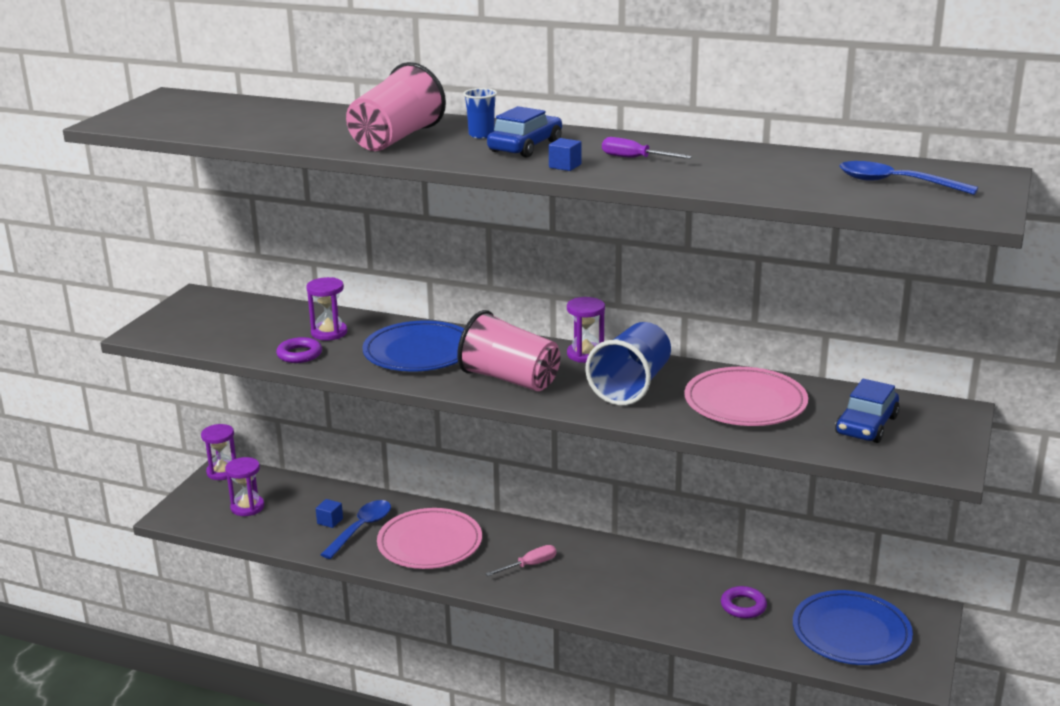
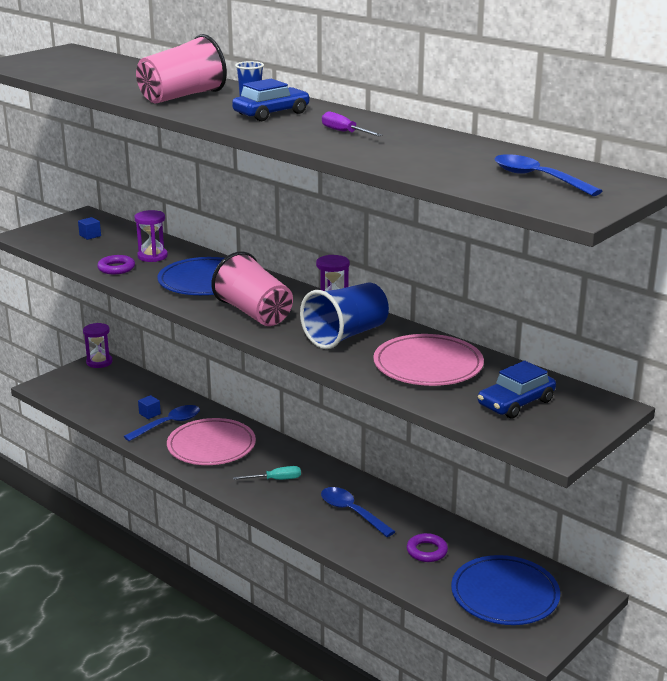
camera: 20 degrees right, 0 degrees up
(247, 507) = (98, 391): purple hourglass -> none
(529, 565) = (276, 480): pink screwdriver -> turquoise screwdriver
(565, 166) = (281, 131): blue cube -> blue cube (90, 235)
(636, 582) = (351, 512): none -> blue spoon

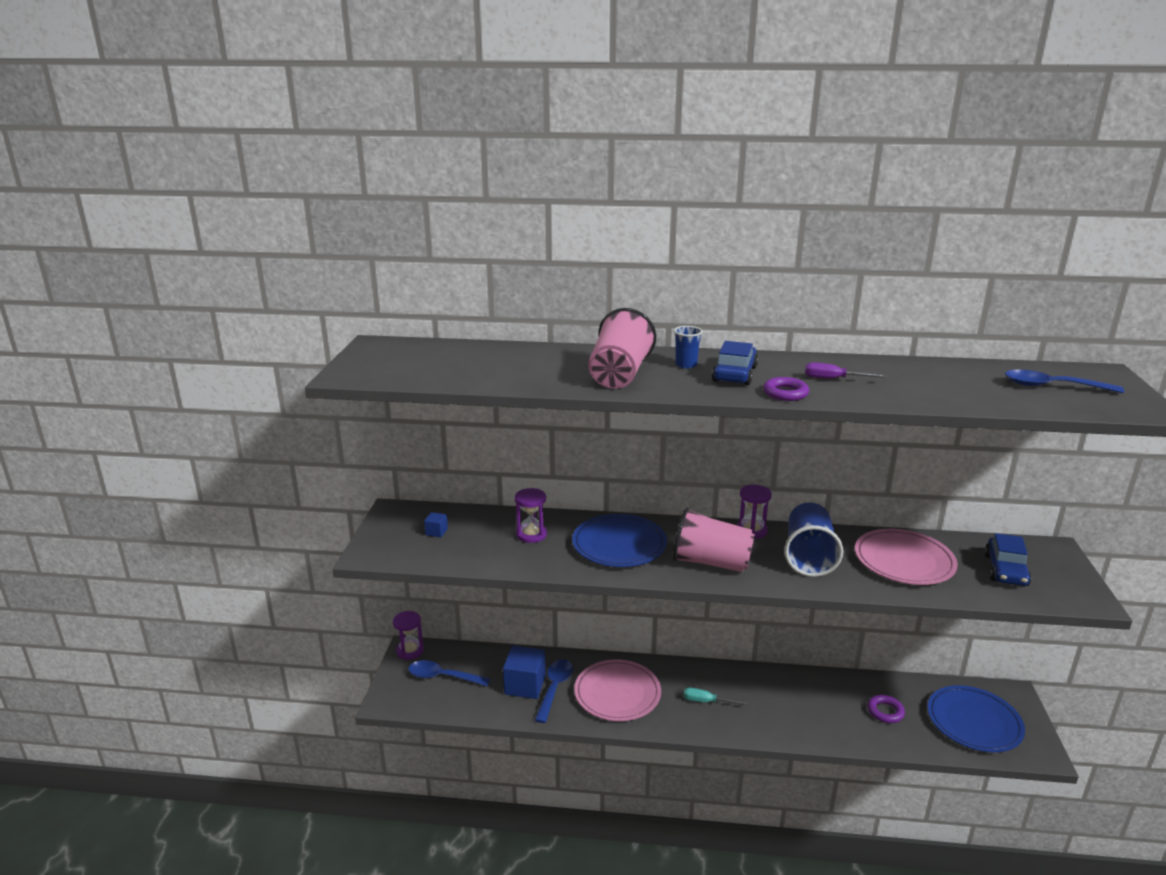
camera: 35 degrees left, 0 degrees up
(116, 268) = (520, 560): purple ring -> purple ring (785, 393)
(149, 414) = (525, 685): blue cube -> blue cube, size x2.16
(276, 480) = (707, 701): turquoise screwdriver -> turquoise screwdriver turned 120 degrees counterclockwise
(351, 512) = (796, 703): blue spoon -> blue spoon (442, 677)

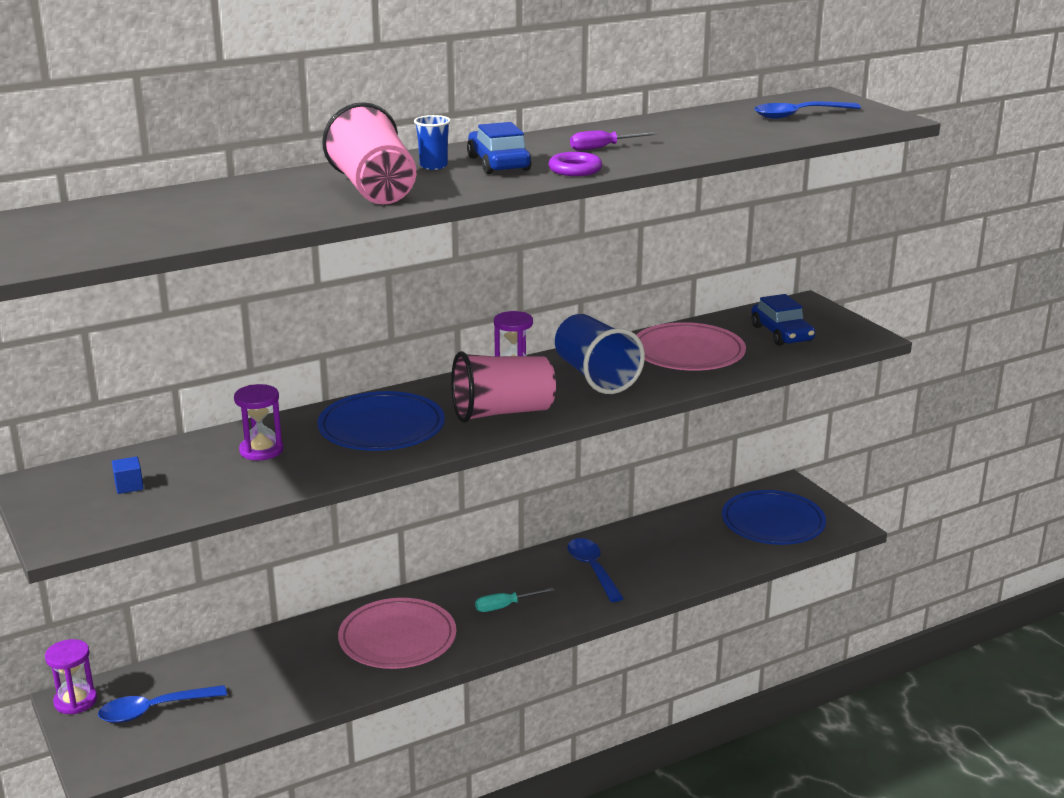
camera: 35 degrees left, 0 degrees up
(525, 685) = (275, 675): blue cube -> none
(554, 688) = (316, 663): blue spoon -> blue spoon (592, 569)
(885, 711) = (689, 545): purple ring -> none

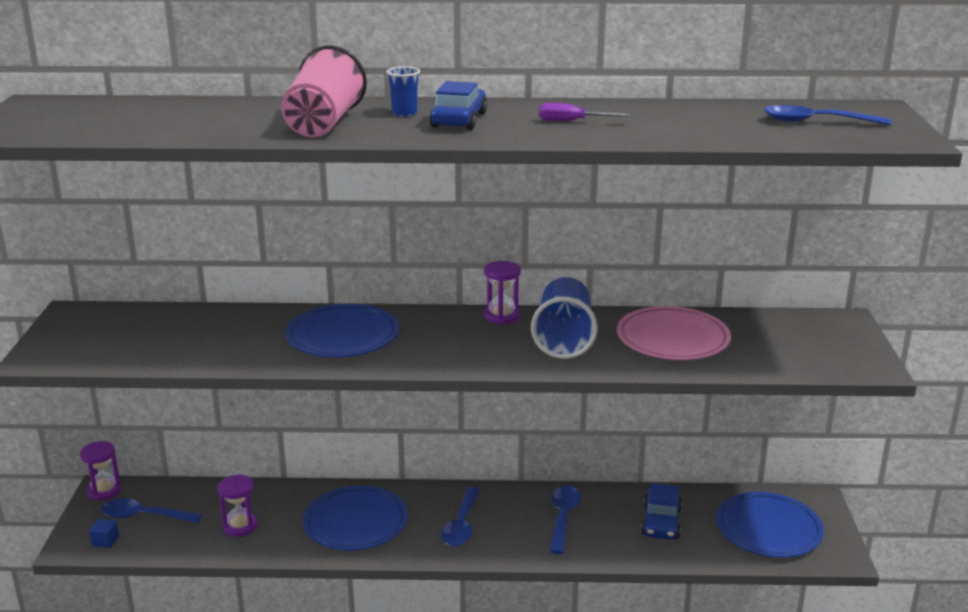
camera: 30 degrees right, 0 degrees up
(129, 486) = (122, 332): blue cube -> blue cube (105, 541)
(261, 450) = (238, 330): purple hourglass -> purple hourglass (240, 526)
(397, 638) = (355, 522): pink plate -> blue plate
(502, 412) = (449, 350): pink cup -> none
(505, 606) = (461, 525): turquoise screwdriver -> blue spoon
(575, 169) = (512, 136): purple ring -> none
(781, 333) = (785, 343): blue car -> blue car (661, 522)

